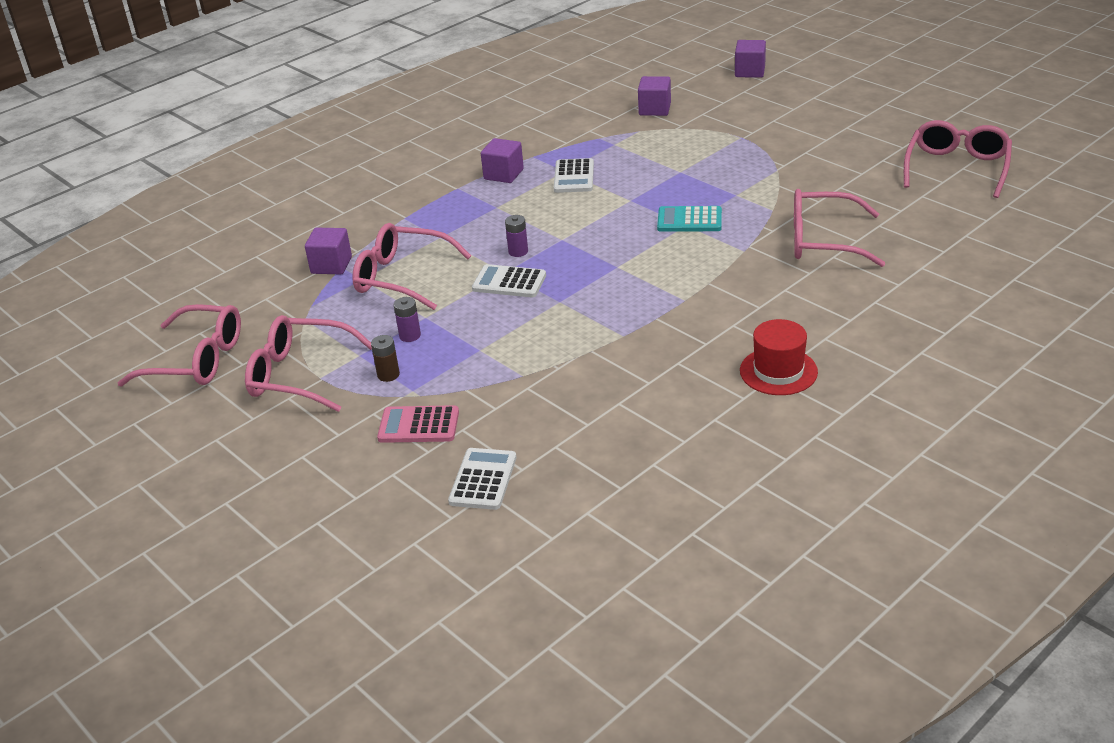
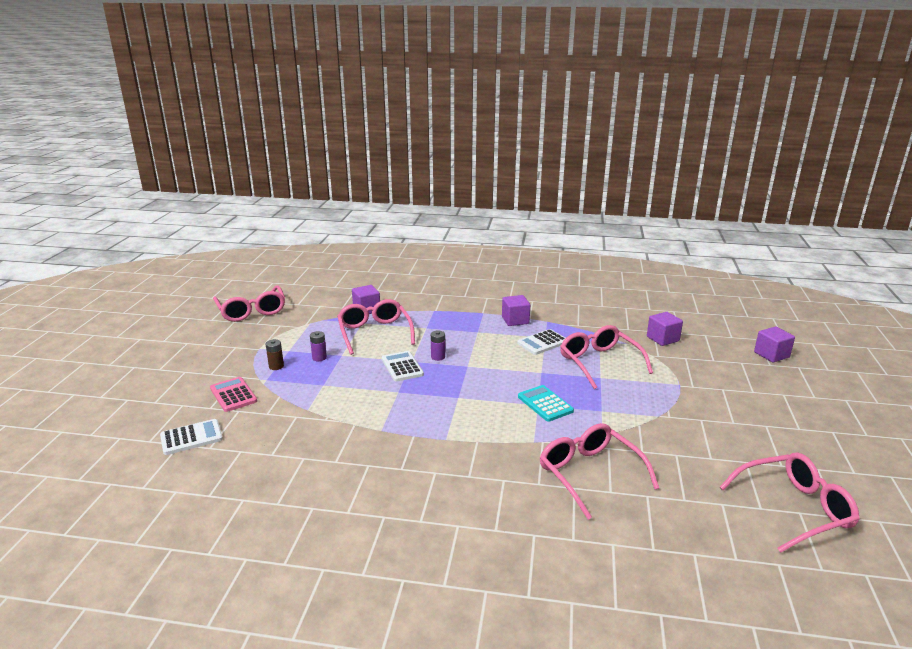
camera: 50 degrees right, 10 degrees down
(299, 375) = (258, 341): pink glasses -> pink glasses (599, 362)
(778, 371) = (394, 517): red hat -> none

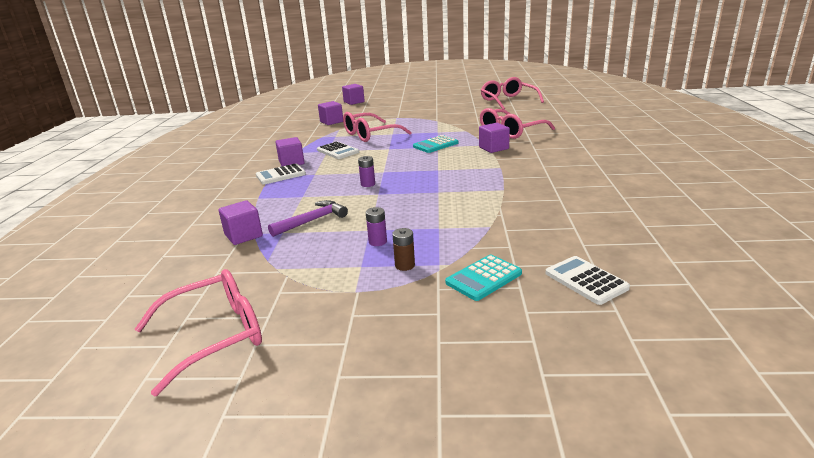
camera: 95 degrees left, 0 degrees up
(233, 395) = (483, 278): pink calculator -> turquoise calculator
(374, 333) = (312, 220): pink glasses -> purple hammer
(402, 367) = (390, 196): white calculator -> white calculator (280, 175)
(517, 446) = (493, 148): none -> purple cube

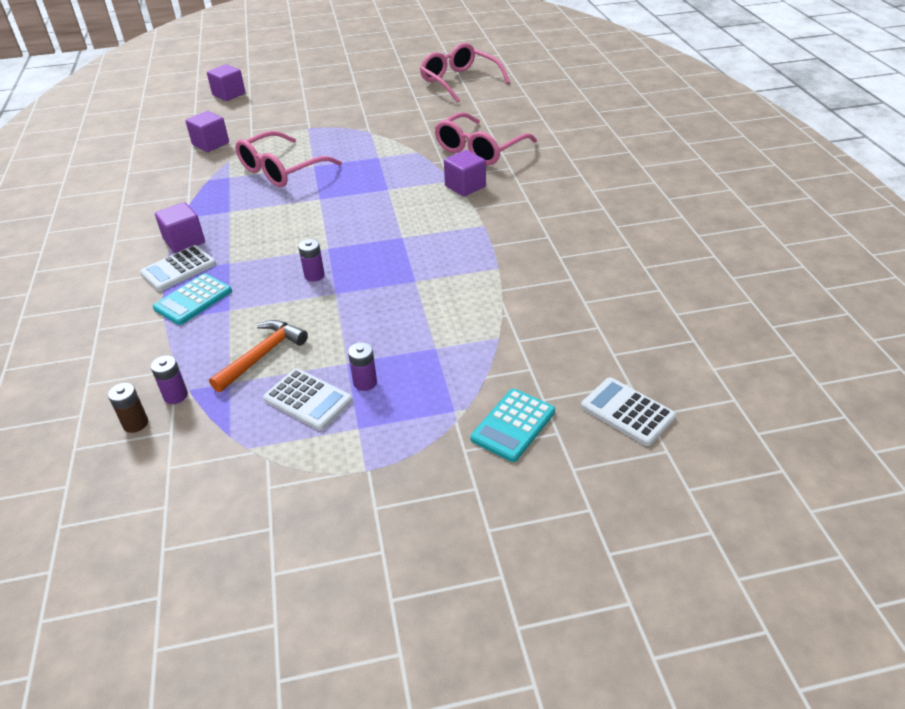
camera: 15 degrees left, 15 degrees up
(216, 335) = (216, 569): pink glasses -> none
(243, 235) = (175, 396): purple cube -> purple battery
(312, 220) = (262, 355): purple hammer -> orange hammer
(337, 151) = (245, 210): white calculator -> white calculator (308, 400)
(405, 265) = (413, 418): brown battery -> brown battery (135, 423)
(435, 145) = (383, 185): turquoise calculator -> turquoise calculator (193, 300)

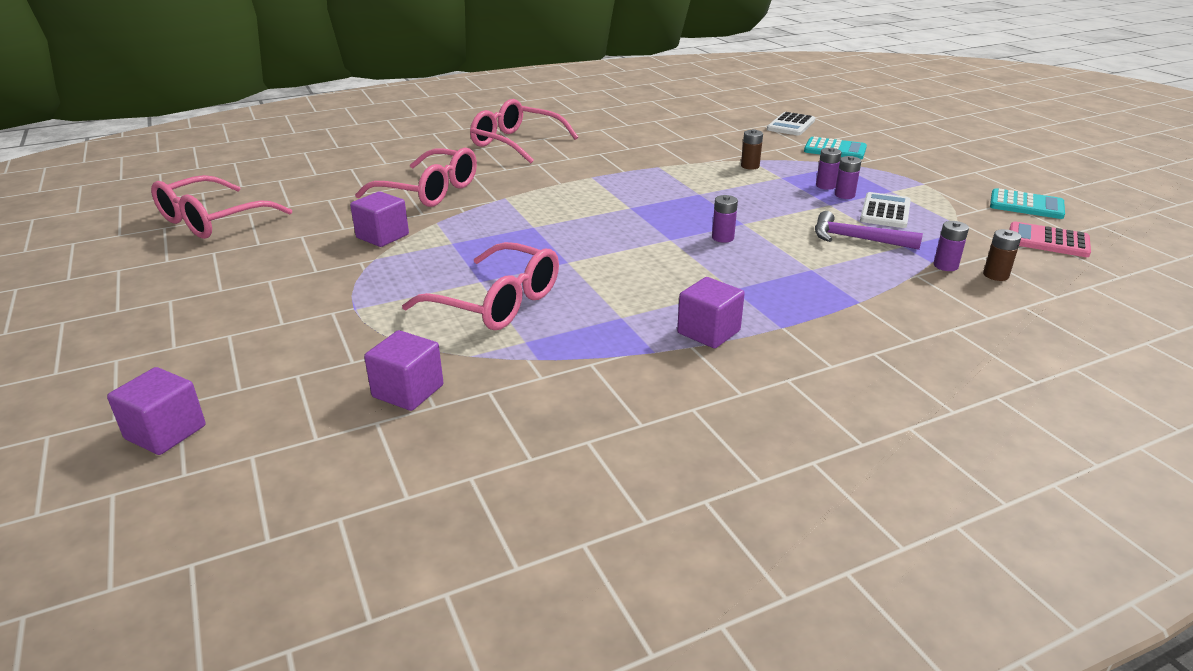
camera: 105 degrees left, 10 degrees down
(161, 510) = (1048, 241): none -> pink calculator
(178, 269) = (767, 319): white calculator -> none
(193, 300) = (813, 293): turquoise calculator -> turquoise calculator (1026, 205)
(262, 355) = (856, 239): orange hammer -> purple hammer
(397, 376) = (825, 186): none -> purple battery
(465, 186) = (517, 190): purple cube -> purple cube (382, 236)
(478, 332) = (750, 166): none -> brown battery
(591, 192) = (515, 143): none -> pink glasses

